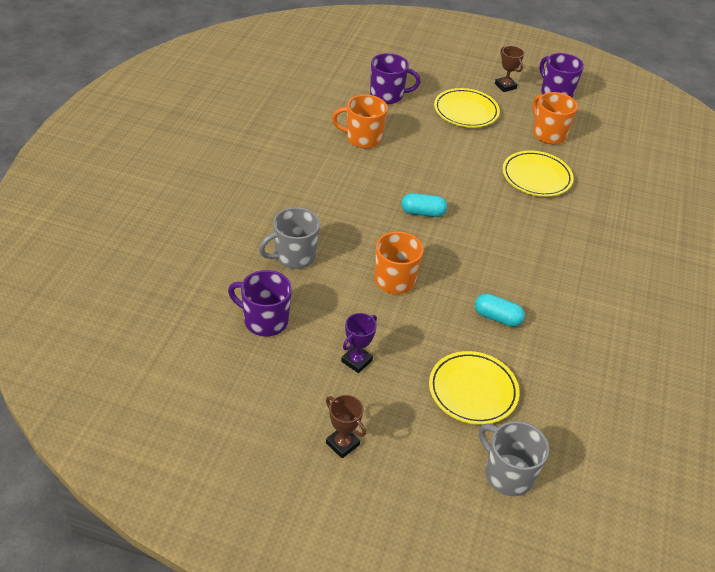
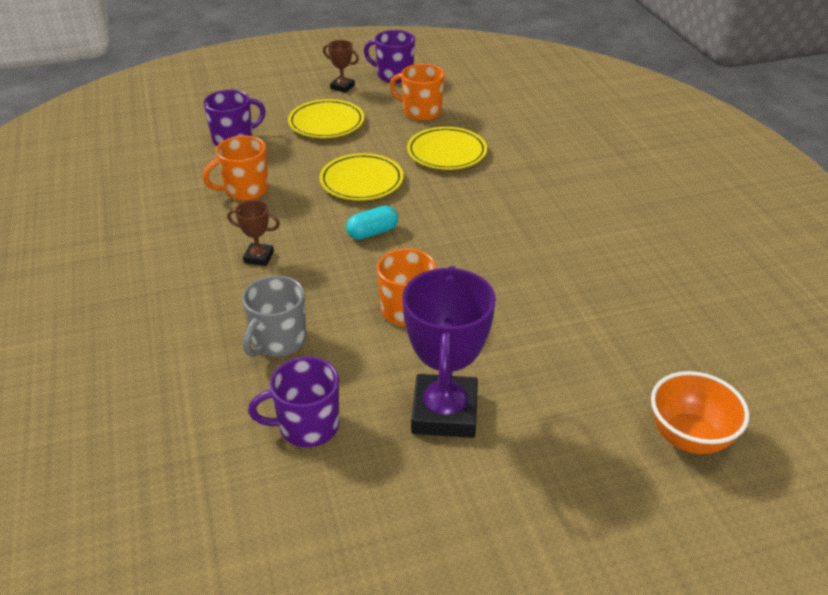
camera: 30 degrees left, 5 degrees down
(342, 444) = (512, 509): brown trophy -> brown trophy (259, 257)
(356, 361) = (444, 412): purple trophy -> purple trophy, size x2.14
(472, 391) = (581, 376): yellow plate -> yellow plate (361, 181)
(497, 317) = (535, 294): turquoise capsule -> none
(507, 474) = (689, 437): grey mug -> orange bowl

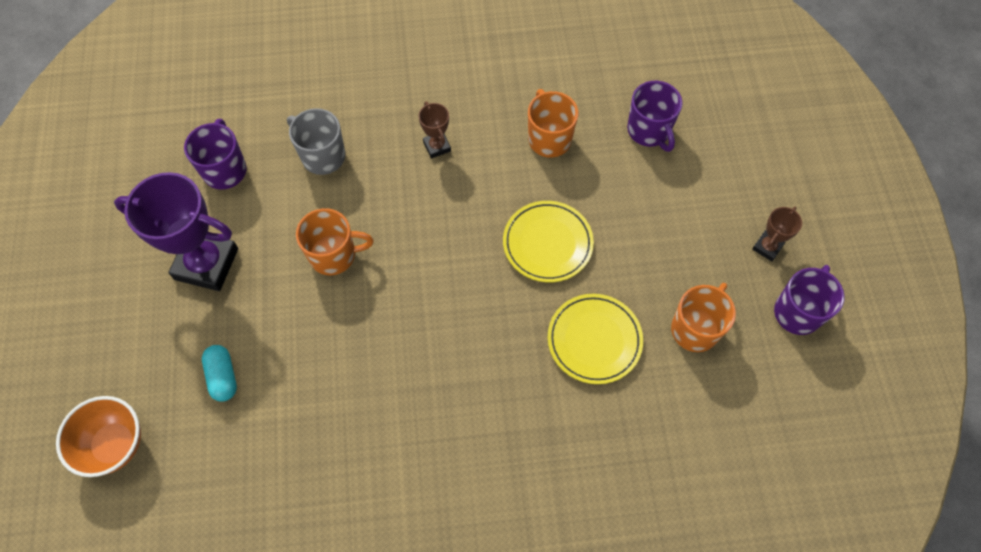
camera: 100 degrees right, 25 degrees up
(259, 257) = (437, 146): brown trophy -> brown trophy turned 45 degrees counterclockwise
(326, 123) = (676, 221): yellow plate -> none
(372, 232) = (454, 242): turquoise capsule -> turquoise capsule (223, 377)

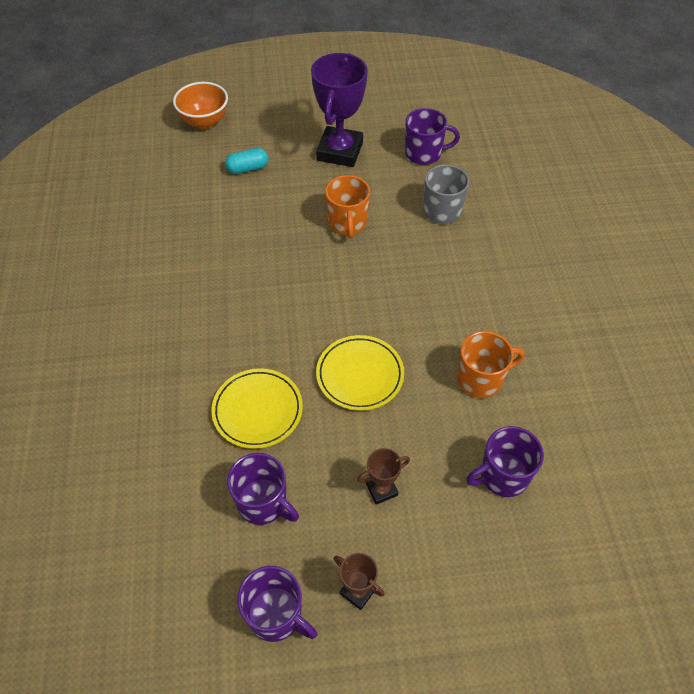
camera: 90 degrees right, 10 degrees down
(437, 146) = (461, 288): brown trophy -> brown trophy (381, 489)
(695, 328) = (263, 503): orange mug -> purple mug

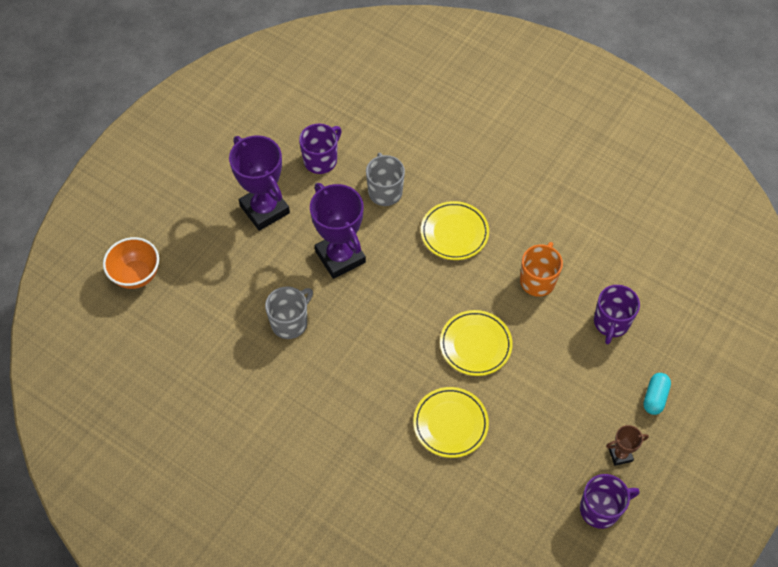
camera: 50 degrees left, 5 degrees up
(248, 168) = (221, 281): turquoise capsule -> turquoise capsule (655, 397)
(252, 232) = (290, 322): none -> grey mug
(263, 503) = (521, 466): purple mug -> none
(347, 223) = (340, 257): orange mug -> purple trophy
(381, 489) = (567, 394): brown trophy -> none
(458, 283) = (454, 233): none -> yellow plate

